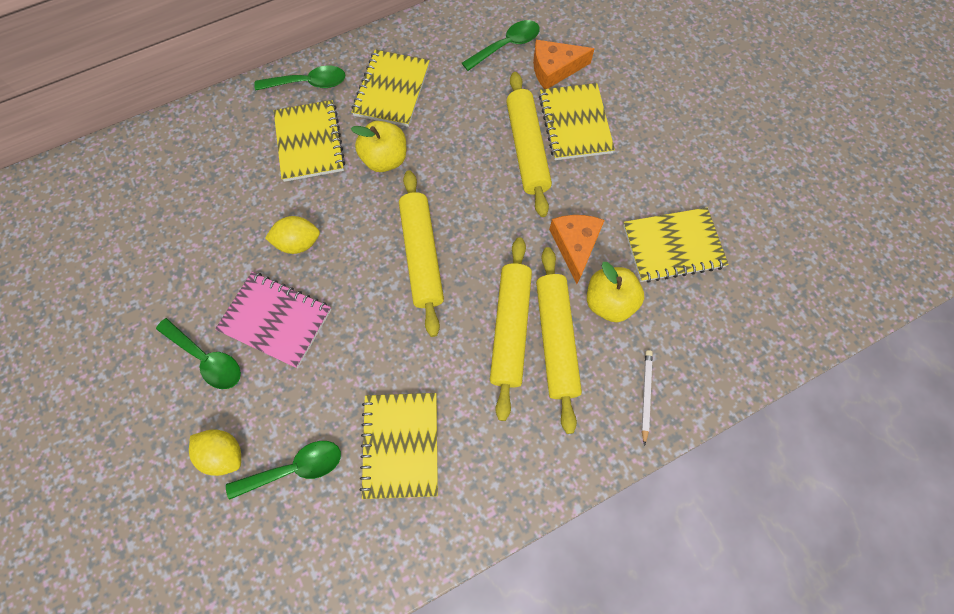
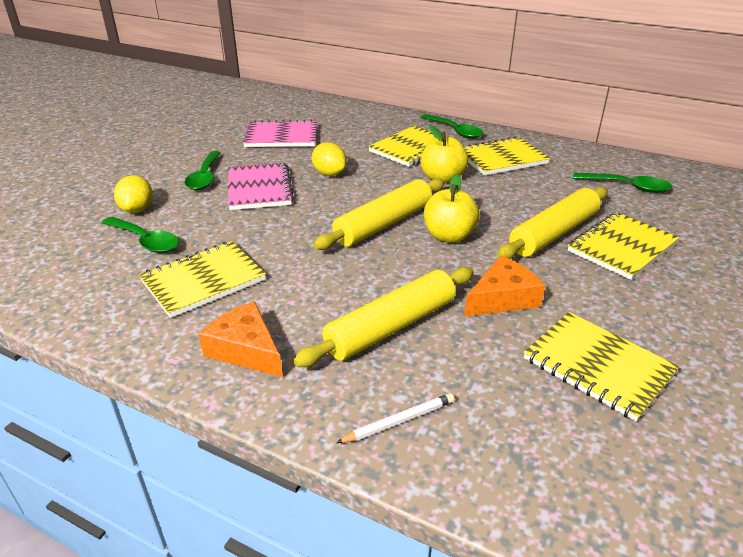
camera: 55 degrees right, 35 degrees down
(177, 238) = (281, 137): none -> pink notebook
(510, 329) = (371, 295): yellow rolling pin -> none
(554, 69) = (652, 216): orange cheese -> orange cheese (246, 349)
(608, 302) = (473, 345): yellow apple -> yellow apple (449, 236)

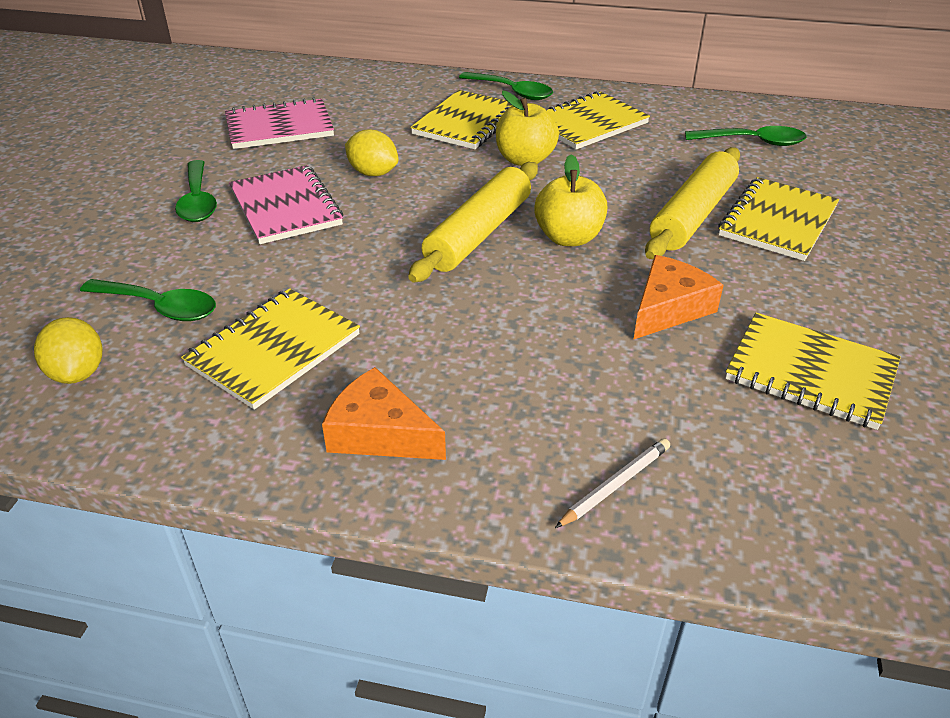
camera: 15 degrees left, 5 degrees up
(137, 209) = (122, 263): yellow lemon -> yellow lemon (78, 373)
(390, 327) = (551, 369): yellow rolling pin -> none

